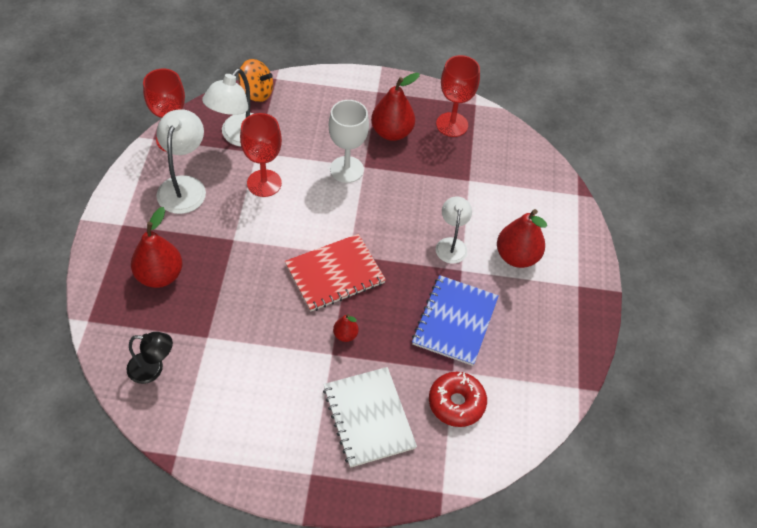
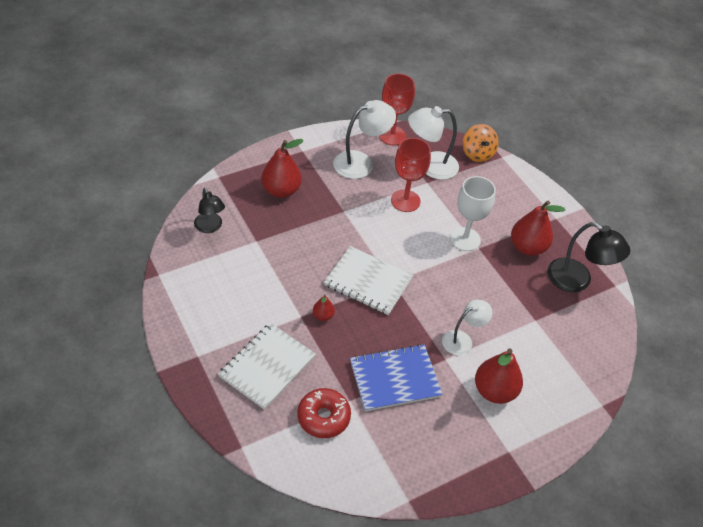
camera: 55 degrees right, 5 degrees down
(335, 274) = (368, 282): red notebook -> white notebook
(452, 124) = (577, 280): red goblet -> black lamp

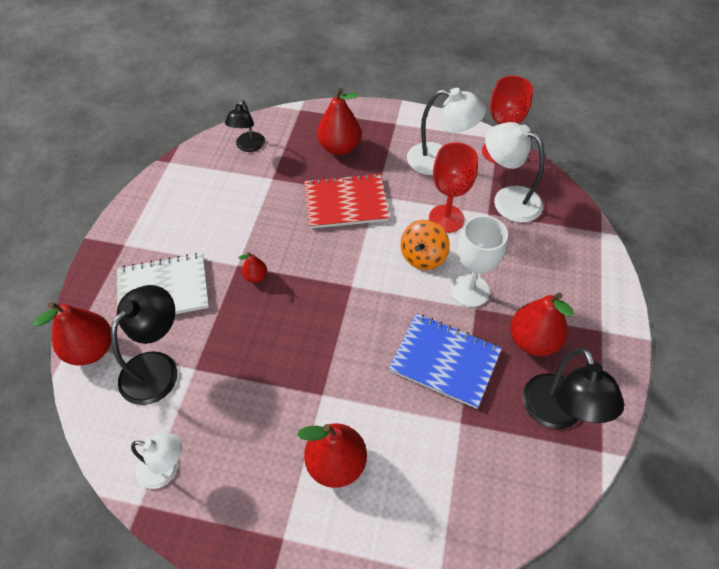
camera: 45 degrees right, 5 degrees up
(263, 440) = (91, 350): none -> red pear
(323, 417) = (157, 367): red donut -> black lamp
(329, 228) = (346, 203): none -> red notebook
(368, 282) = (328, 272): white notebook -> none
(395, 379) = (254, 378): blue notebook -> blue notebook (445, 361)
(462, 340) = (359, 388): white lamp -> white lamp (166, 469)
(477, 153) = (575, 214): orange spinning top -> orange spinning top (423, 256)

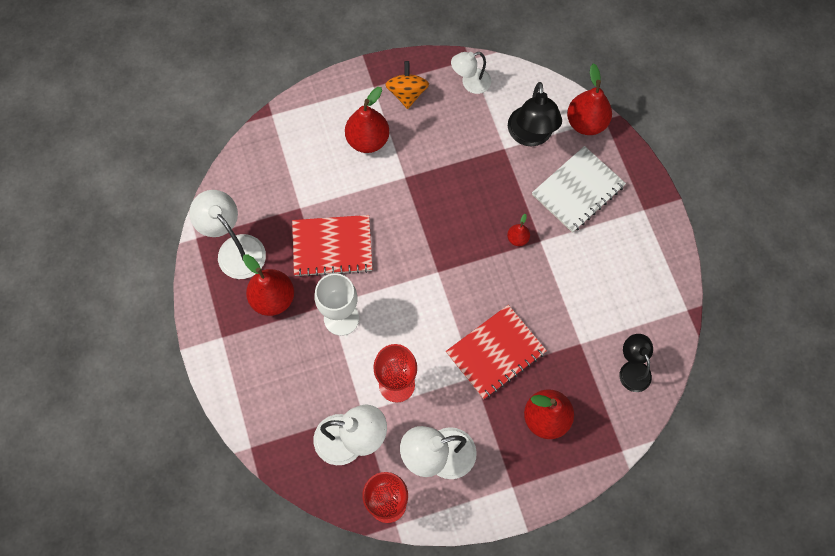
camera: 150 degrees right, 15 degrees up
(423, 256) = (396, 331): orange spinning top -> orange spinning top (407, 93)
(445, 361) = (332, 247): blue notebook -> red notebook
(557, 414) = (235, 248): black lamp -> white lamp

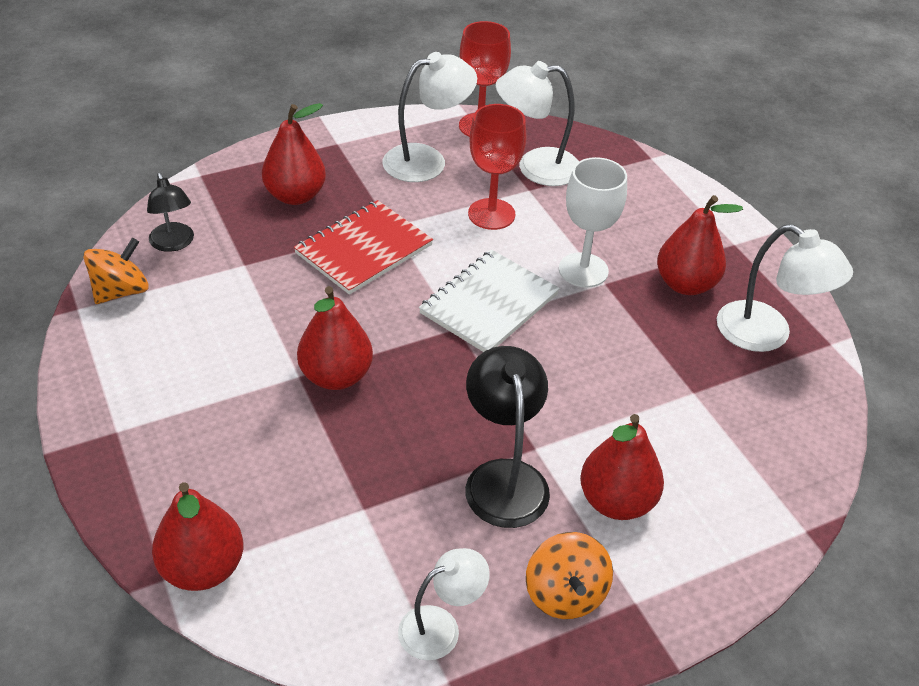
camera: 170 degrees right, 25 degrees down
(332, 247) = (624, 346): red notebook -> none
(517, 238) = (336, 376): red pear -> red pear, size x2.03
(530, 136) = (314, 535): black lamp -> black lamp (503, 477)
(578, 190) = (230, 451): white notebook -> white notebook (489, 304)
(661, 323) = (121, 291): none -> orange spinning top

